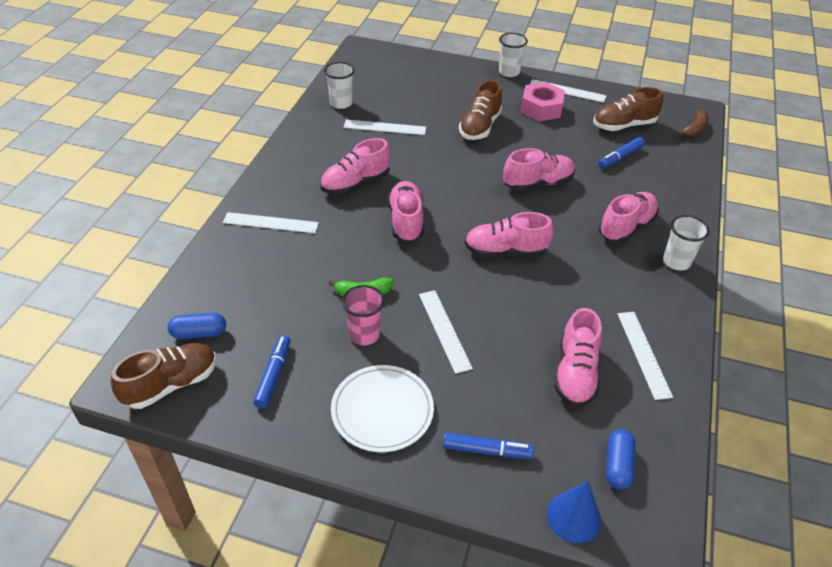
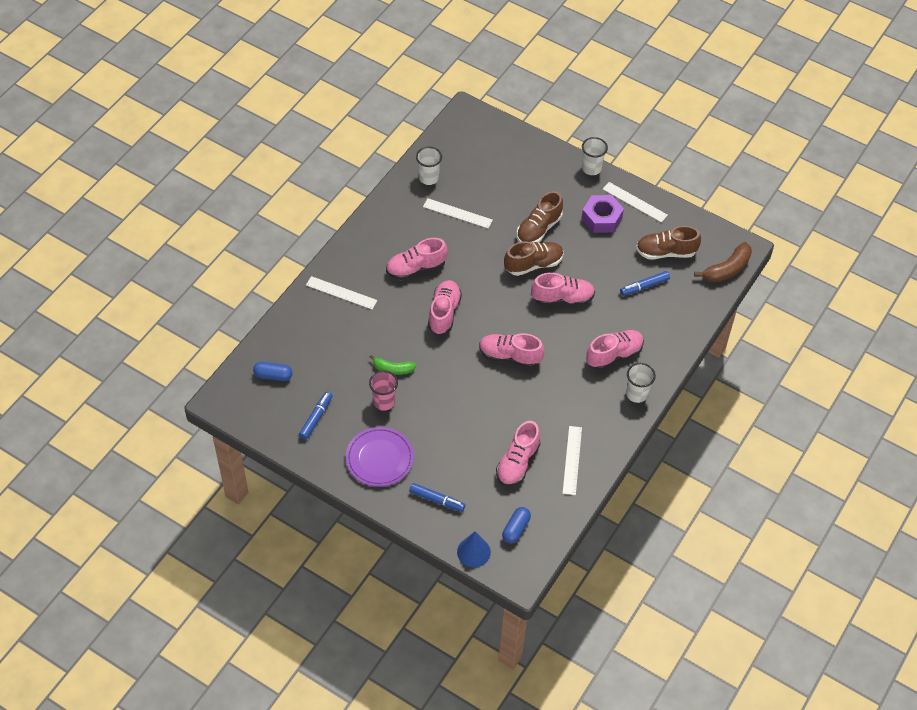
camera: 15 degrees right, 10 degrees up
(171, 384) = (249, 409): brown shoe -> brown shoe (533, 264)
(382, 410) = (379, 458): white plate -> purple plate
(444, 330) = (440, 411): white ruler -> none
(541, 108) = (601, 218): pink nut -> purple nut
(694, 129) = (727, 269): brown banana -> brown banana, size x1.53

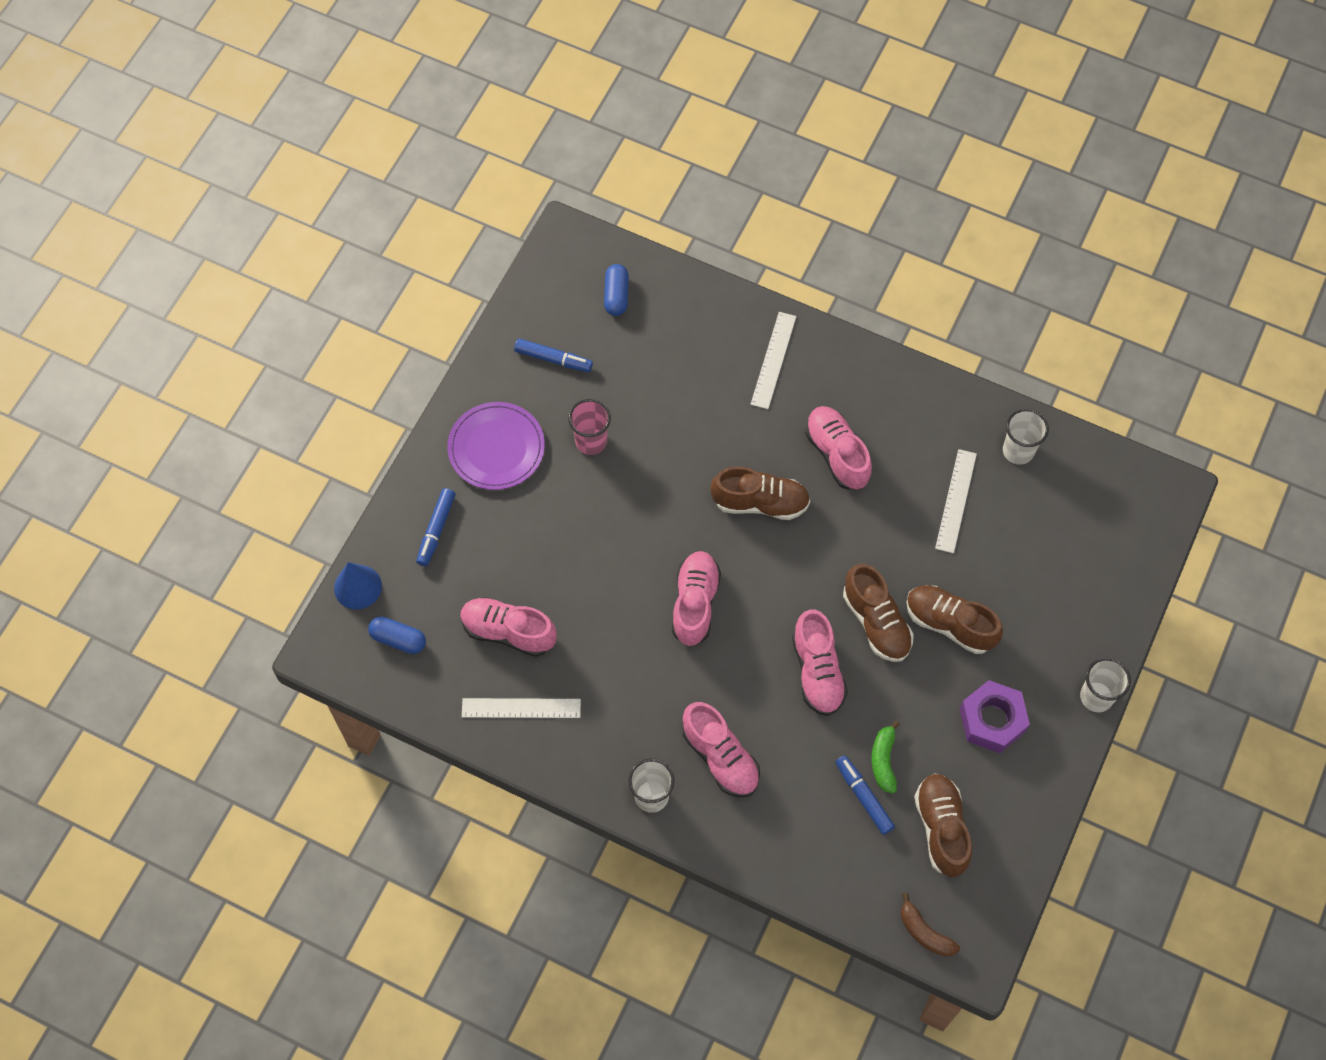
camera: 85 degrees right, 10 degrees up
(393, 369) = (649, 445): green banana -> green banana (883, 760)
(444, 313) = (760, 503): pink shoe -> brown shoe
(634, 202) = (1039, 772): white ruler -> none
(727, 269) = (924, 932): brown banana -> brown banana, size x0.65

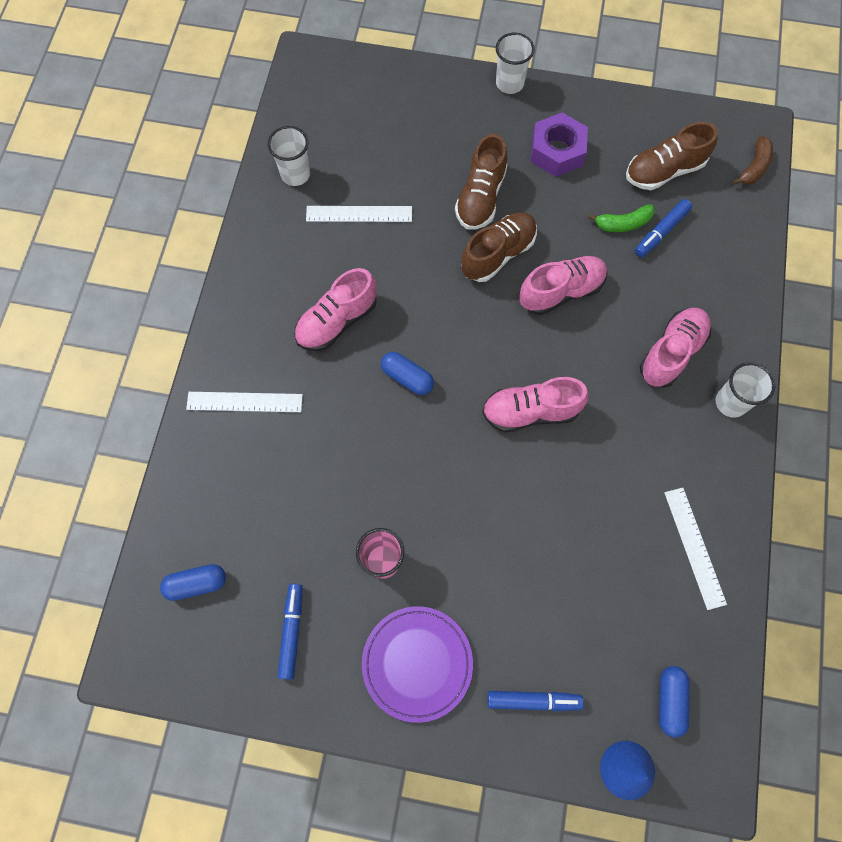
camera: 105 degrees left, 5 degrees up
(508, 632) = (621, 584): pink shoe -> none
(760, 503) = (407, 378): brown shoe -> blue capsule

